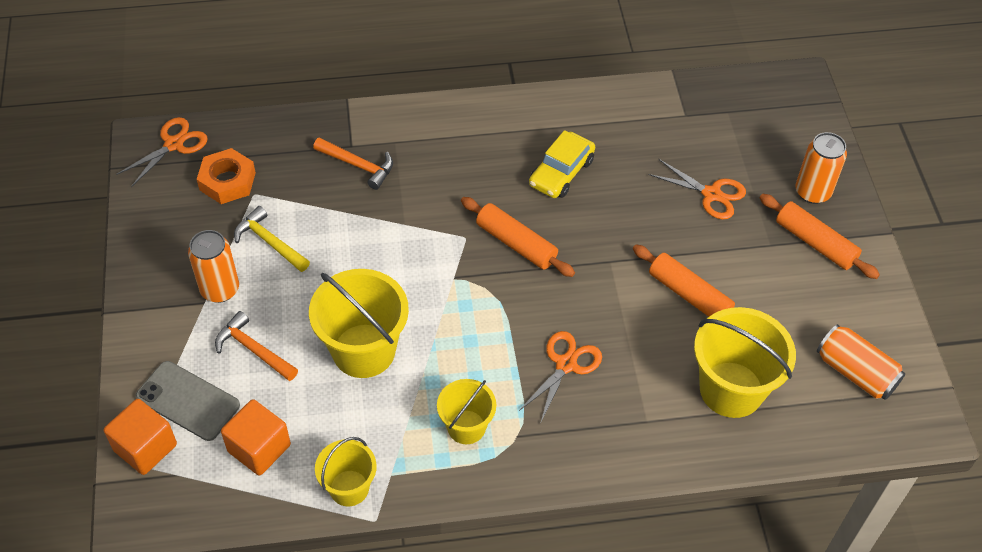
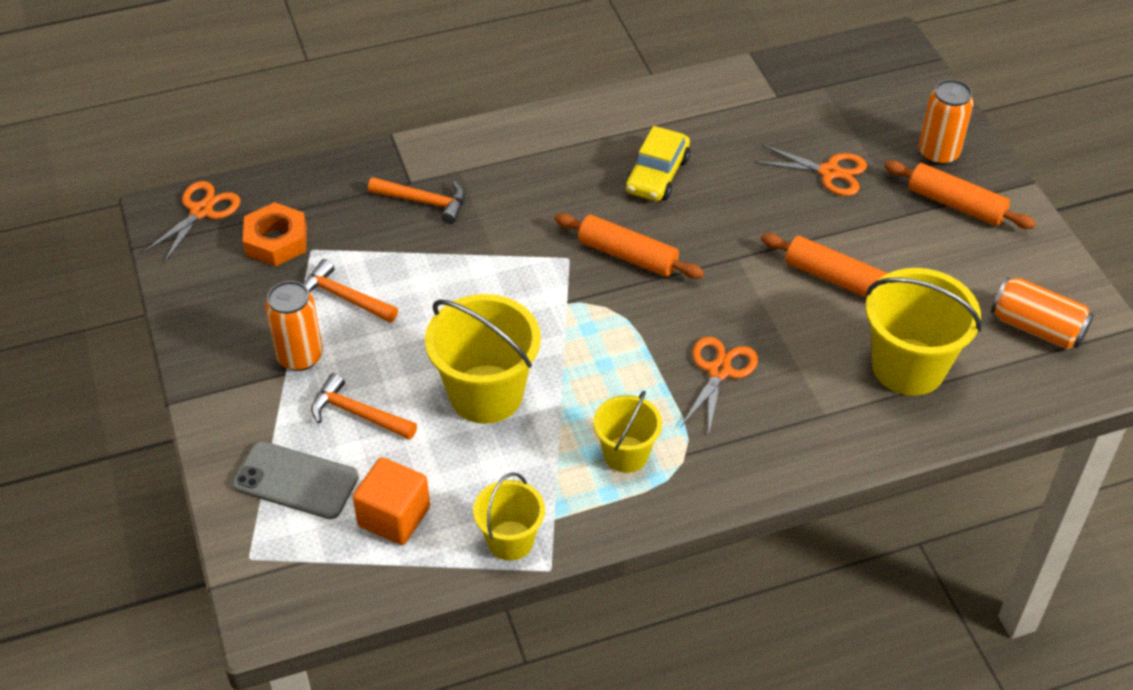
camera: 10 degrees left, 5 degrees down
(145, 447) = (259, 539): orange cube -> none
(269, 242) = (344, 298): yellow hammer -> orange hammer

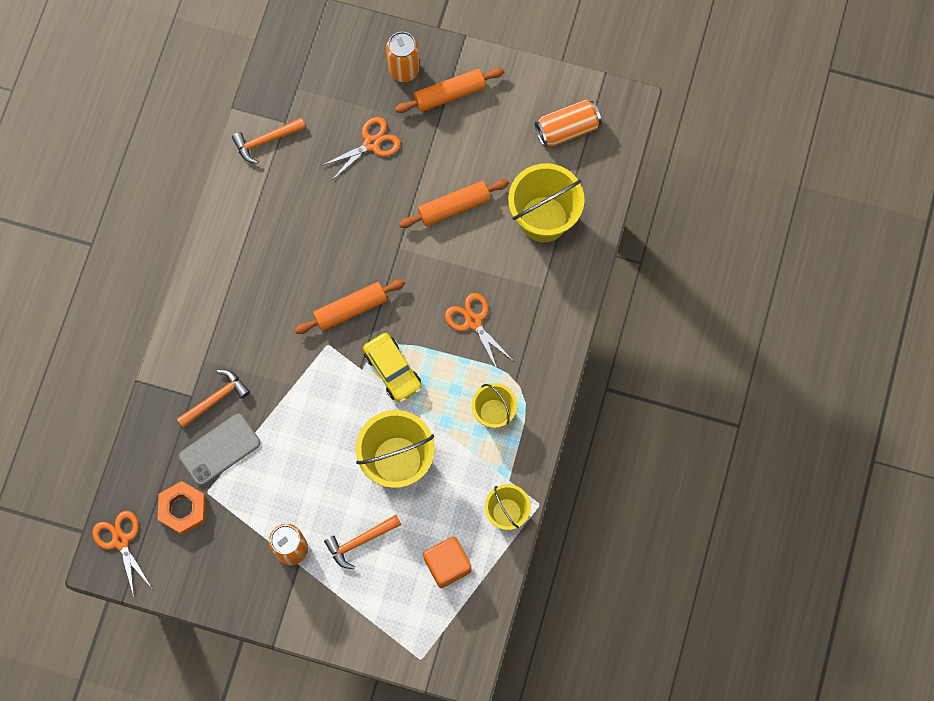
camera: 55 degrees left, 25 degrees up
(296, 481) = (384, 604): grey phone -> grey phone (219, 449)
(344, 298) = (262, 496): orange hammer -> orange hammer (266, 141)
(657, 175) = (298, 244): yellow car -> yellow car (393, 370)

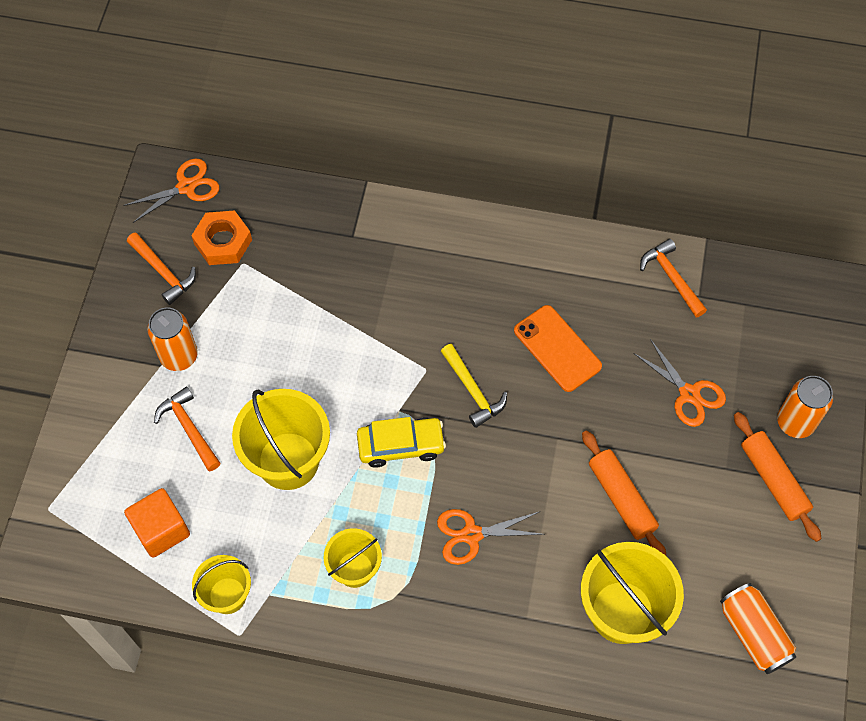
camera: 85 degrees right, 10 degrees down
(216, 398) = (351, 260): orange hammer -> orange hammer (163, 272)
(219, 449) = (292, 270): grey phone -> none
(320, 239) = (557, 348): none -> orange phone
(350, 309) = (473, 391): orange rolling pin -> yellow hammer
(393, 370) = (401, 445): yellow car -> yellow car turned 150 degrees counterclockwise
(473, 321) = (472, 535): orange scissors -> orange scissors turned 150 degrees counterclockwise

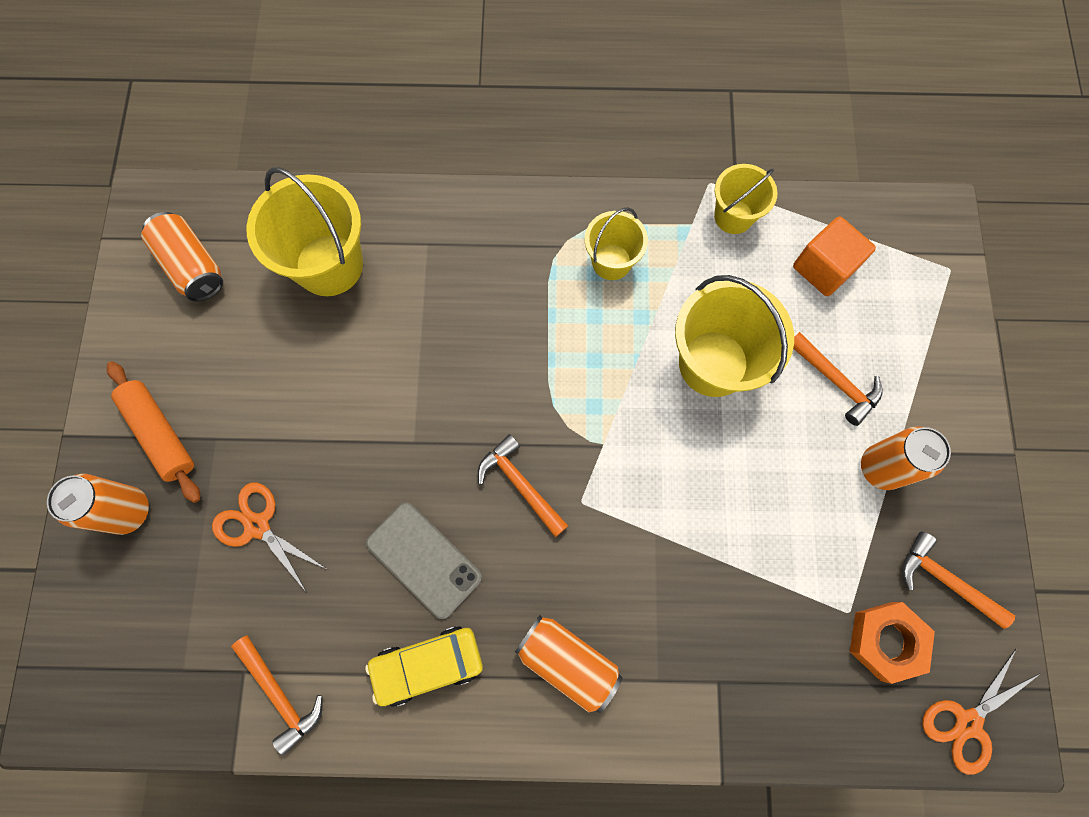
camera: 170 degrees right, 10 degrees up
(401, 445) = (592, 402): yellow car -> yellow car (427, 665)
(458, 265) = (567, 661): none -> orange can
(472, 535) = (495, 317): orange scissors -> none
(473, 391) = (520, 484): yellow hammer -> orange hammer
(557, 348) = (424, 559): orange phone -> grey phone
(621, 498) = (334, 383): orange rolling pin -> none

